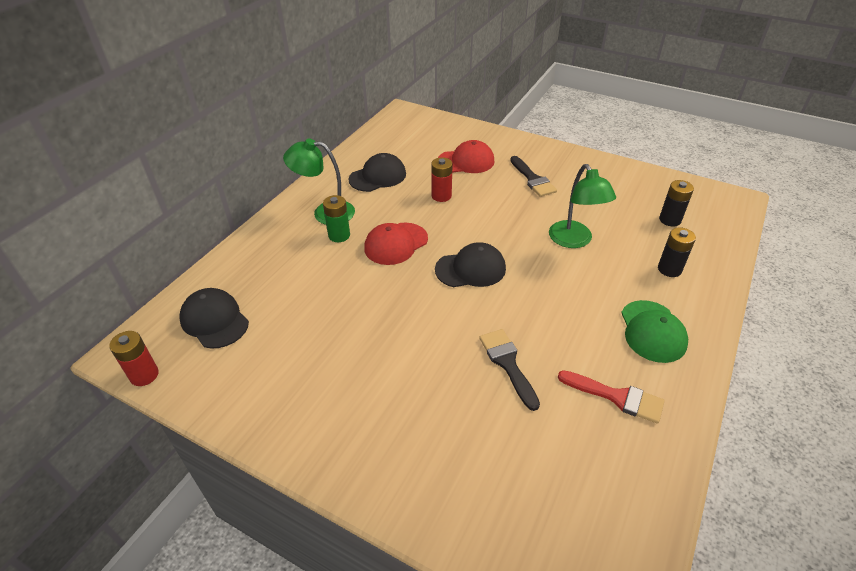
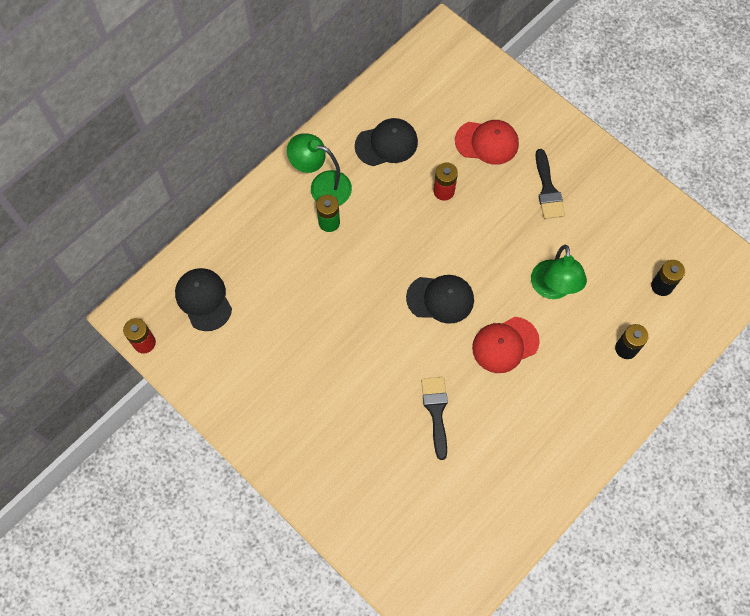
camera: 15 degrees right, 25 degrees up
(396, 244) = (380, 248): red cap -> red cap (505, 345)
(617, 397) = (511, 466): red brush -> none
(652, 331) = (573, 412): green cap -> none

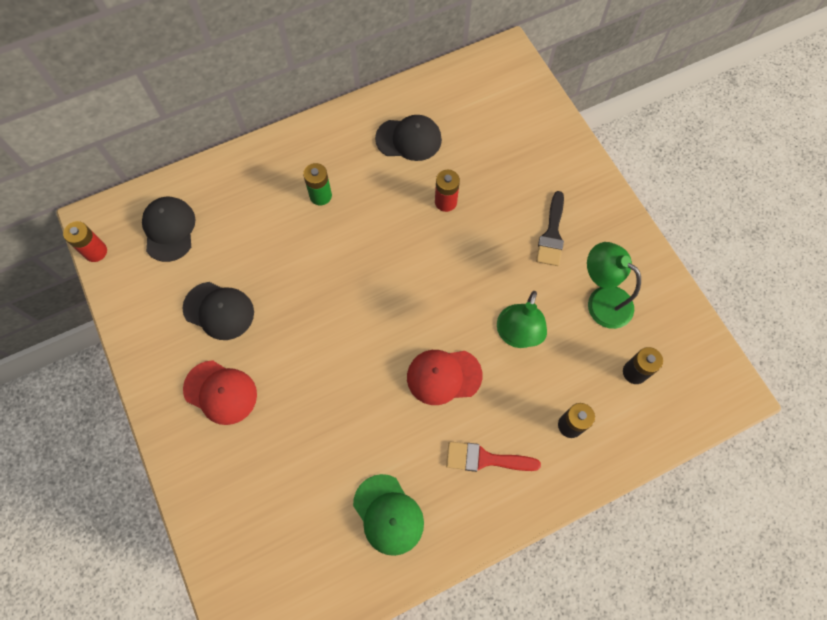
camera: 20 degrees right, 0 degrees up
(322, 186) = (329, 159): green lamp -> green lamp (601, 300)
(436, 411) = (344, 420): black brush -> none
(440, 299) = (397, 307): black cap -> black cap (219, 310)
(487, 142) = (508, 168): red cap -> red cap (220, 392)
(506, 475) = (388, 514): none -> green cap
(567, 401) = (485, 459): none -> red brush

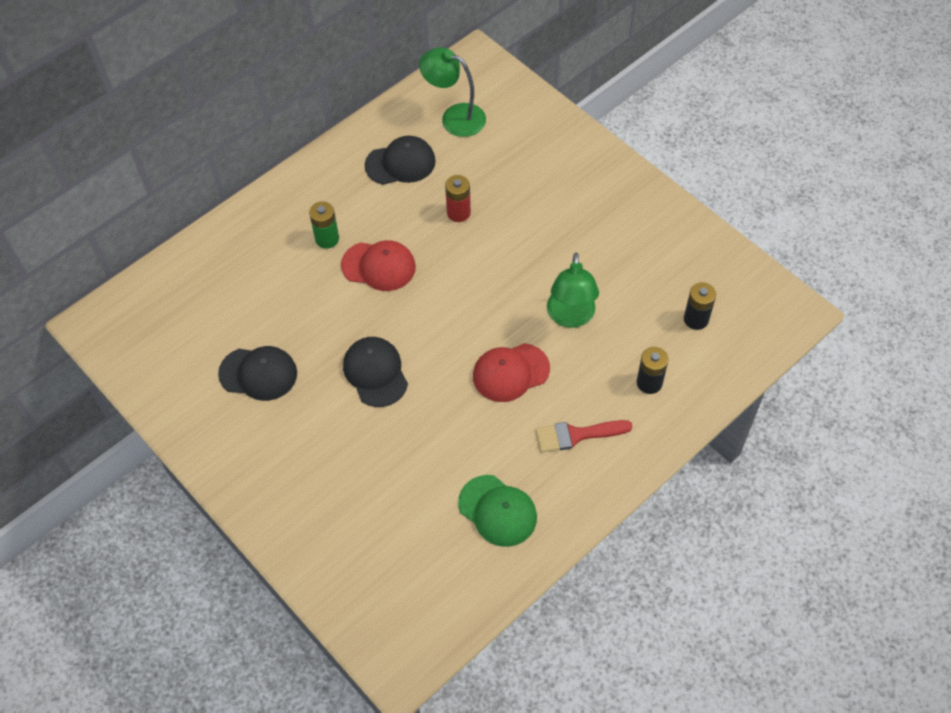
camera: 15 degrees left, 10 degrees down
(95, 251) = (105, 352): red battery -> none
(169, 229) = (177, 311): black cap -> black cap (375, 373)
(220, 392) = (287, 448): red cap -> red cap (378, 266)
(552, 234) = (575, 216): black brush -> none
(601, 300) = (643, 263): green lamp -> green lamp (454, 117)

